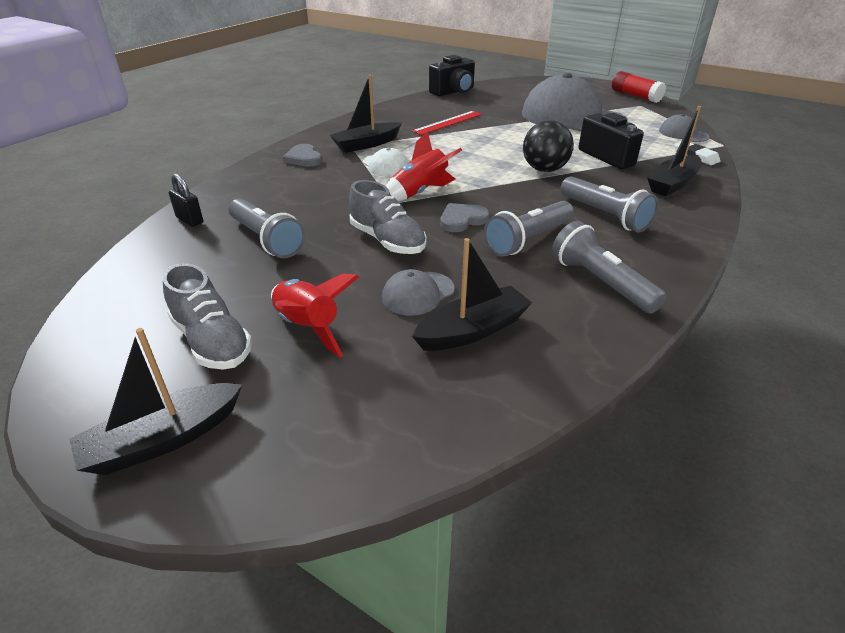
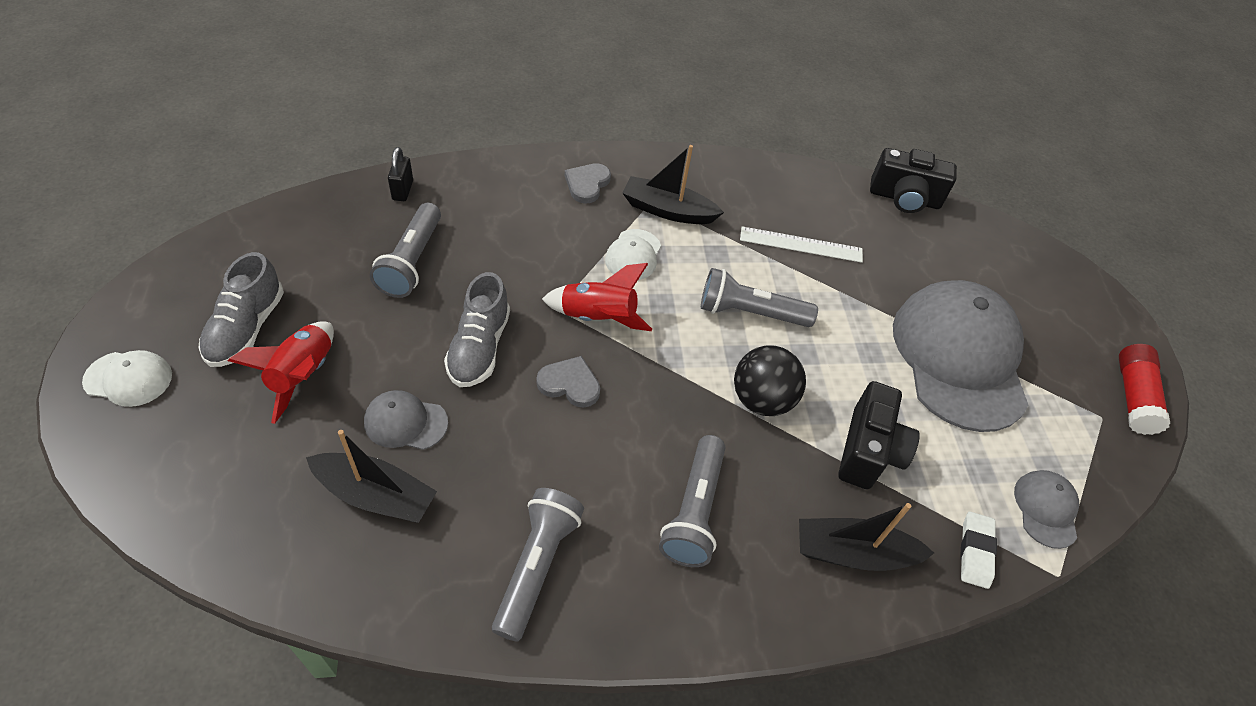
camera: 45 degrees right, 15 degrees up
(163, 439) = (128, 378): black boat -> white cap
(448, 122) = (801, 244): red ruler -> white ruler
(528, 240) = (574, 462): grey flashlight -> grey flashlight (750, 313)

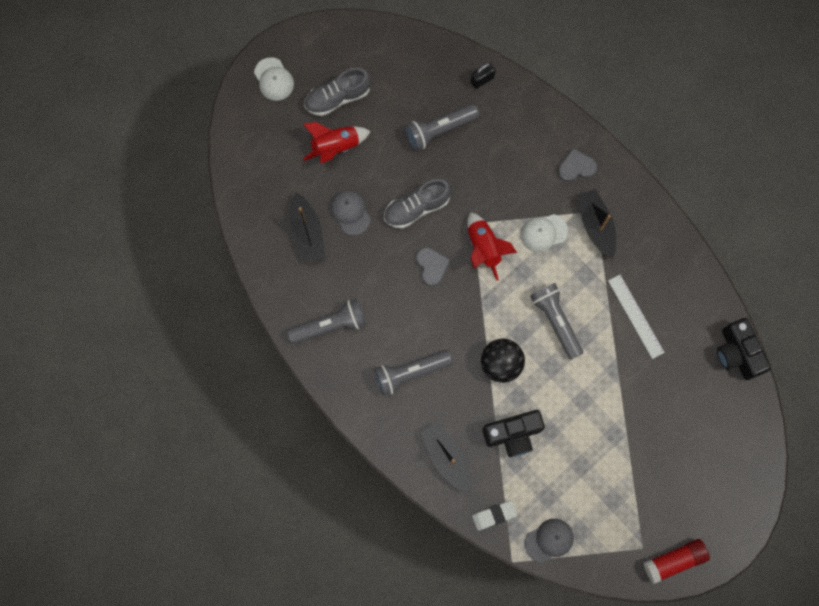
camera: 60 degrees right, 25 degrees up
(959, 358) = (620, 450): grey cap -> none

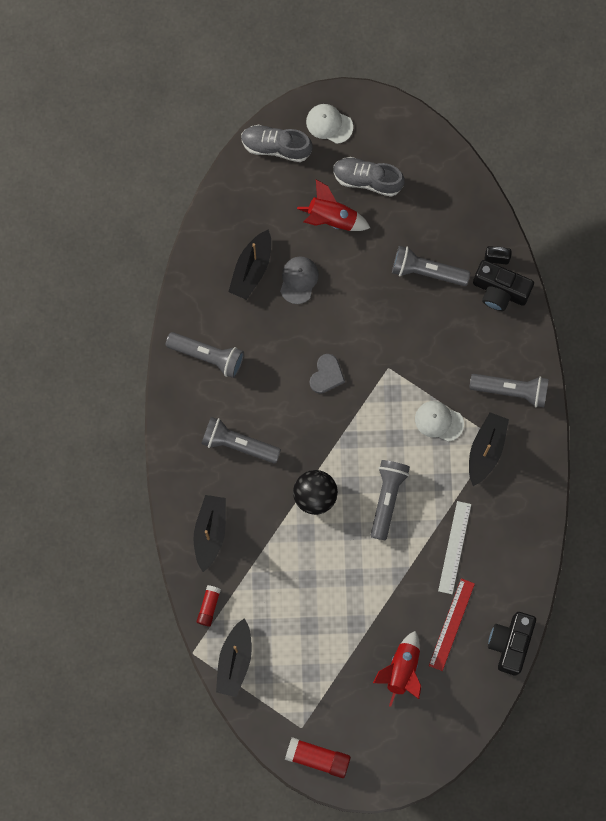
camera: 40 degrees right, 0 degrees up
(274, 79) = (329, 124): white cap -> white cap turned 105 degrees clockwise
(416, 208) = (354, 319): grey shoe -> grey shoe (276, 147)
(484, 248) = (380, 394): red rocket -> red rocket (402, 670)
(494, 515) = (209, 606): white eraser -> red glue stick
(513, 434) = (277, 557): black camera -> black camera (500, 291)
(549, 540) = (235, 661): grey cap -> black boat
(576, 167) = (511, 390): grey heart -> grey flashlight
(683, 375) = (451, 624): none -> red ruler

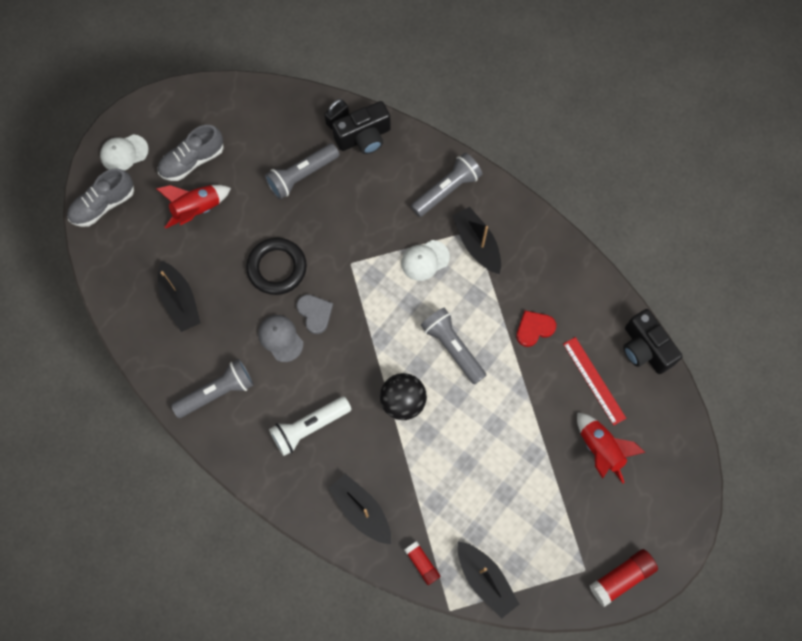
camera: 50 degrees left, 5 degrees down
(238, 444) = (309, 427): grey flashlight -> white flashlight
(299, 280) = (221, 273): grey cap -> grey cap (280, 338)
(337, 317) = (277, 268): none -> black ring
(454, 547) = (534, 328): white ruler -> red heart

